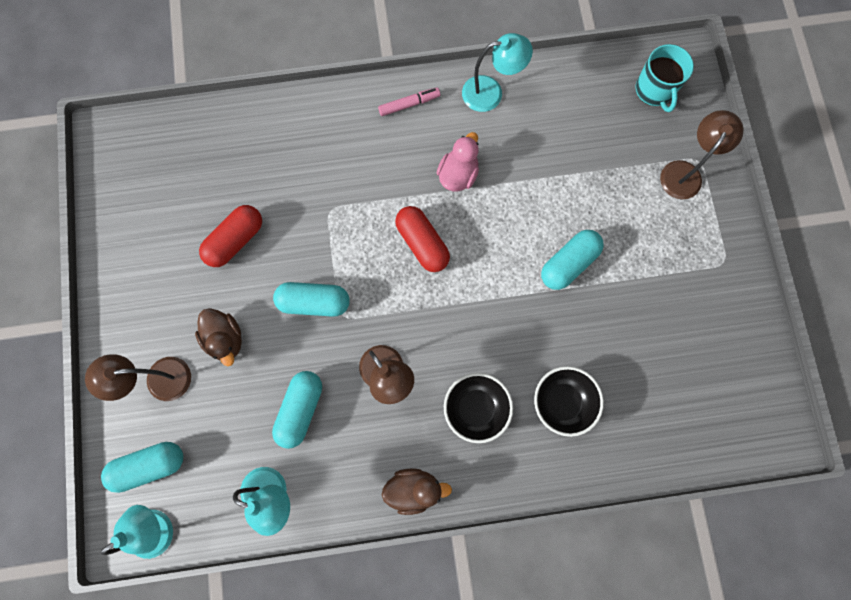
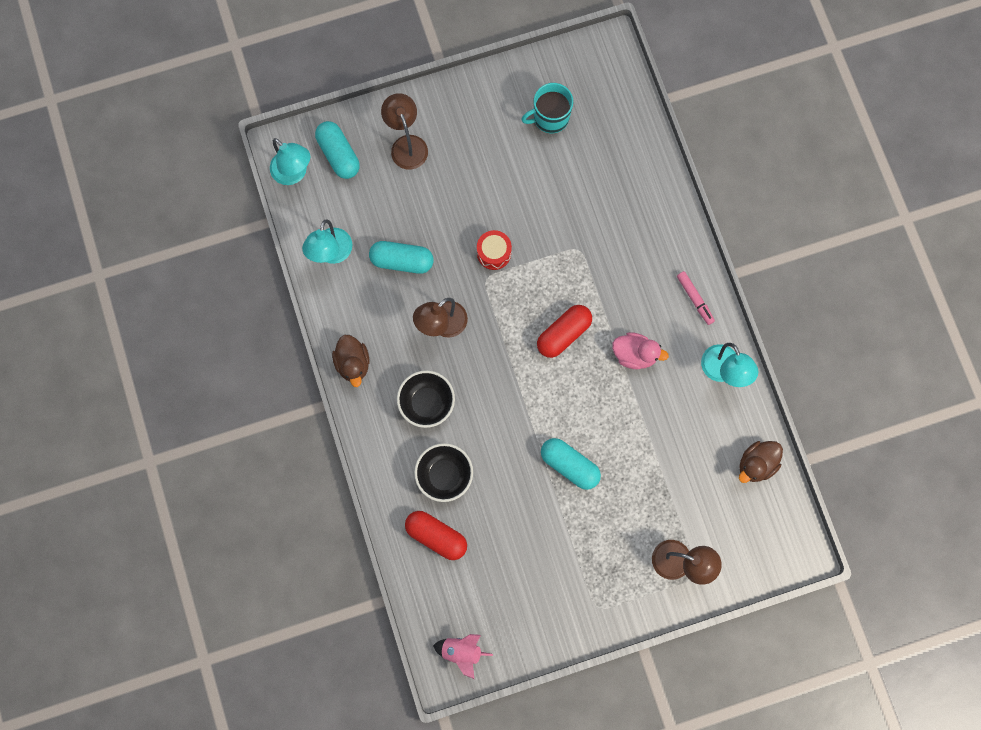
camera: 80 degrees right, 0 degrees up
(225, 339) = (449, 188): brown duck -> brown duck (756, 464)
(235, 240) = (536, 177): red capsule -> red capsule (436, 536)
(314, 302) = (494, 253): turquoise capsule -> red drum
(654, 90) = (759, 525): turquoise mug -> turquoise mug (550, 118)
(761, 416) = (461, 651): none -> pink rocket

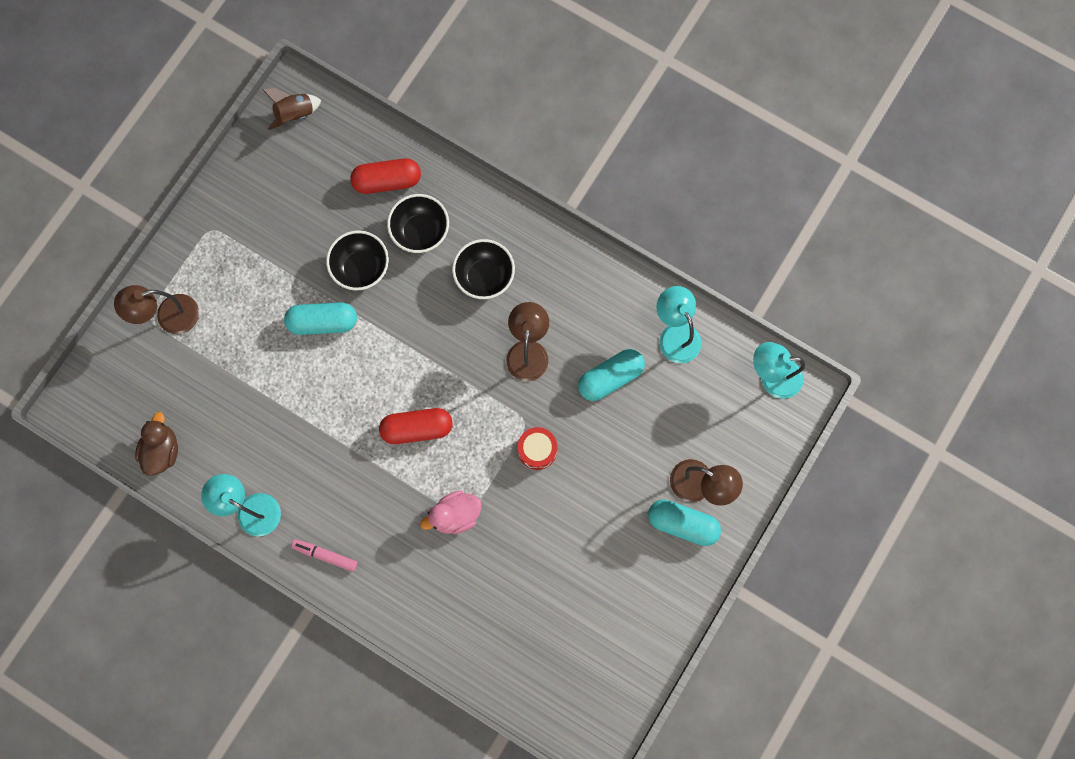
camera: 140 degrees right, 0 degrees up
(338, 155) = (750, 426): turquoise capsule -> turquoise capsule (682, 524)
(353, 363) = (574, 259): brown duck -> none
(461, 651) = (295, 114): pink rocket -> brown rocket
(510, 483) = (361, 268): none -> black bowl
(550, 118) = (594, 621): turquoise mug -> none
(563, 334) = (417, 428): red capsule -> red capsule turned 75 degrees clockwise
(634, 354) = (341, 461): pink duck -> pink duck (455, 515)

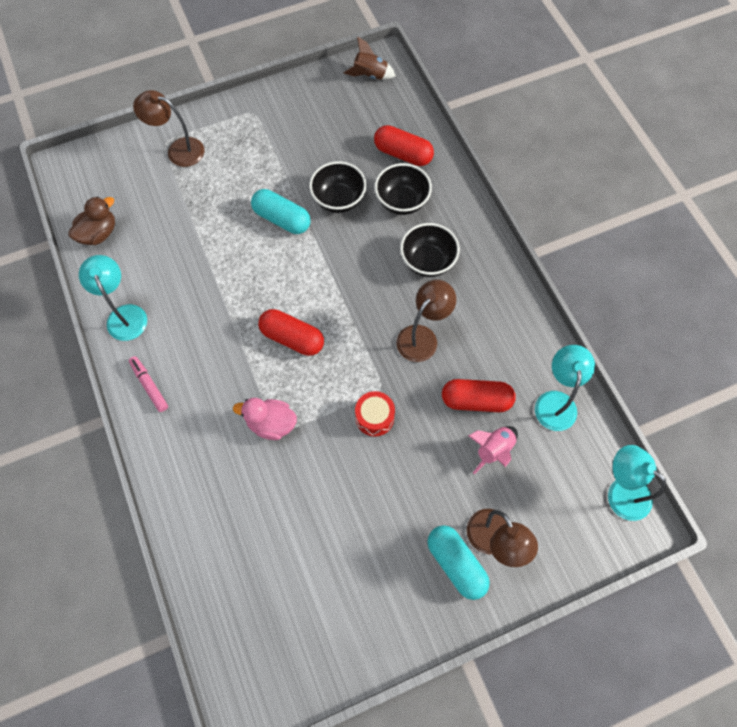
camera: 35 degrees right, 10 degrees down
(610, 378) = (476, 400): turquoise capsule -> red capsule
(651, 411) = (493, 449): none -> pink rocket

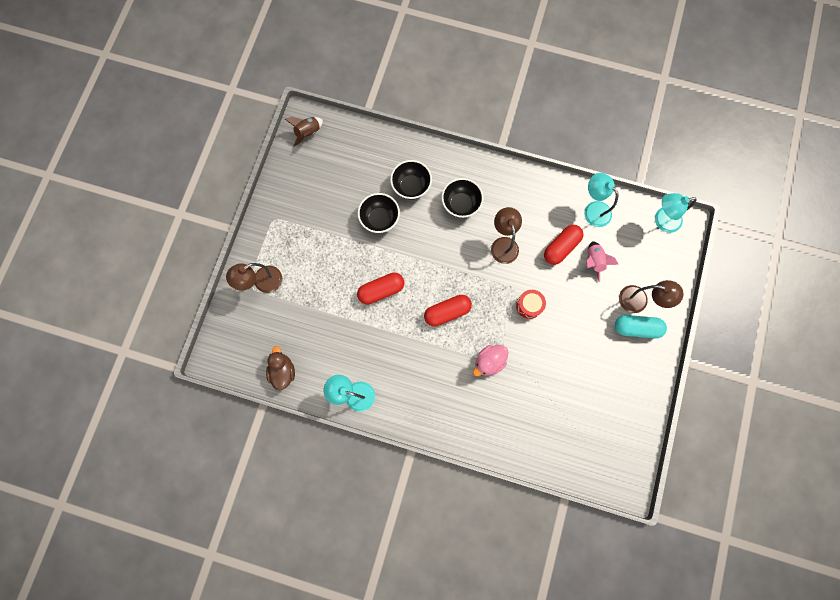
camera: 50 degrees left, 10 degrees up
(149, 385) = (412, 411): pink marker -> none
(282, 219) = (365, 260): turquoise capsule -> none
(403, 154) = (380, 160): red capsule -> red capsule (381, 290)

